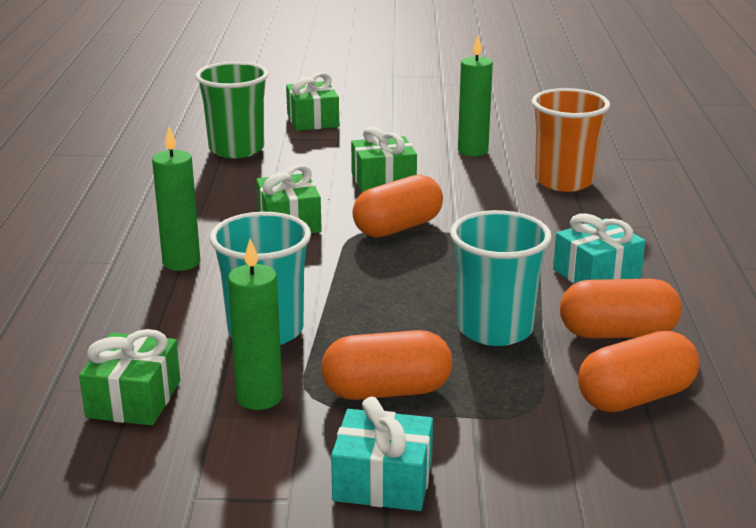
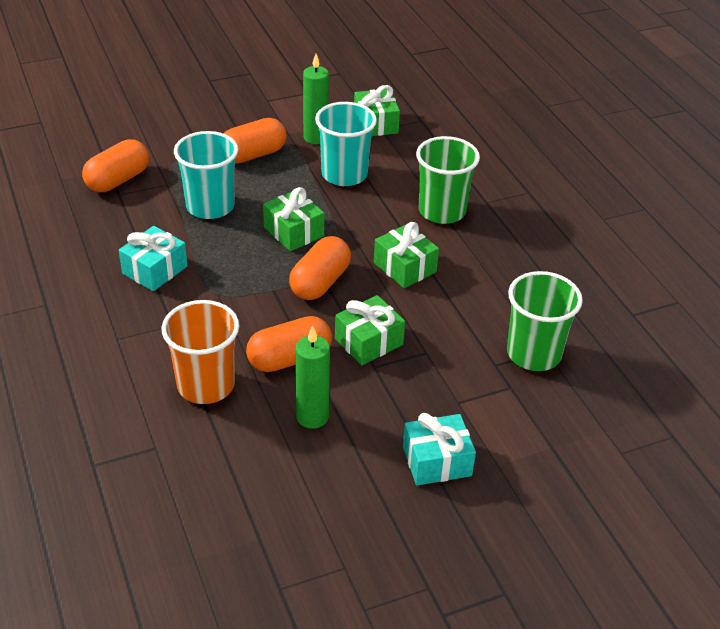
camera: 155 degrees right, 15 degrees up
(181, 262) = (442, 211): green candle -> green cup
(313, 120) = (510, 431): green gift -> green gift (293, 232)
(383, 481) = (231, 114): turquoise gift -> turquoise gift (437, 461)
(617, 333) = (133, 221): orange capsule -> orange capsule (289, 359)

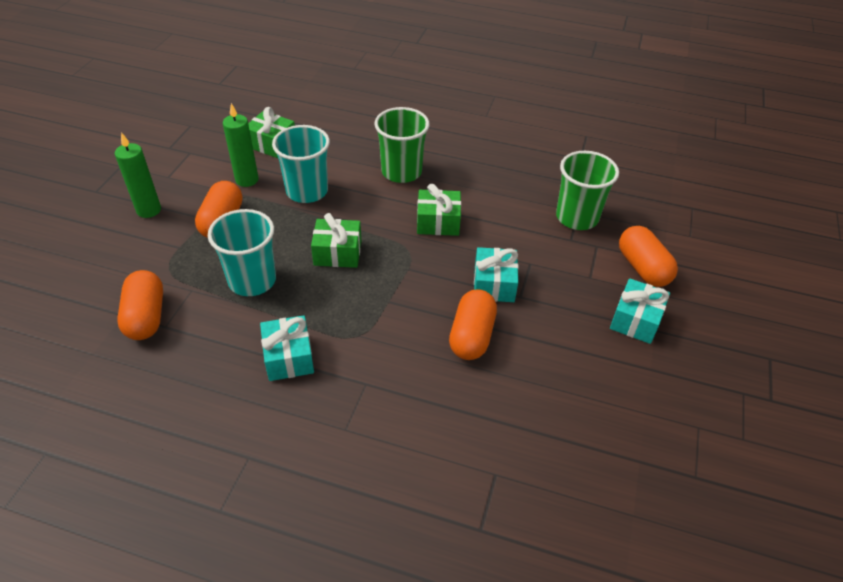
camera: 50 degrees left, 5 degrees up
(206, 385) = (454, 401): orange cup -> none
(312, 417) = (542, 359): green candle -> green candle (149, 210)
(320, 282) = (408, 272): orange capsule -> orange capsule (642, 268)
(369, 342) = (494, 284): green gift -> turquoise gift

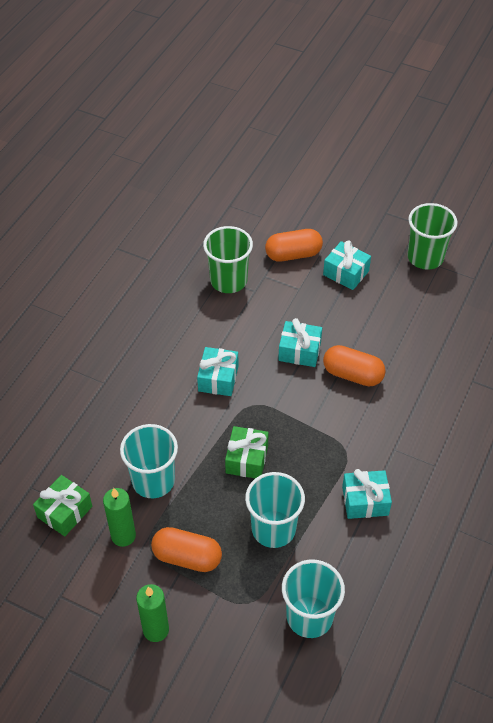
camera: 80 degrees left, 5 degrees up
(146, 317) = (309, 616): orange capsule -> turquoise cup
(401, 172) = (139, 398): green cup -> green cup (425, 257)
(438, 222) = (218, 378): green gift -> turquoise gift

